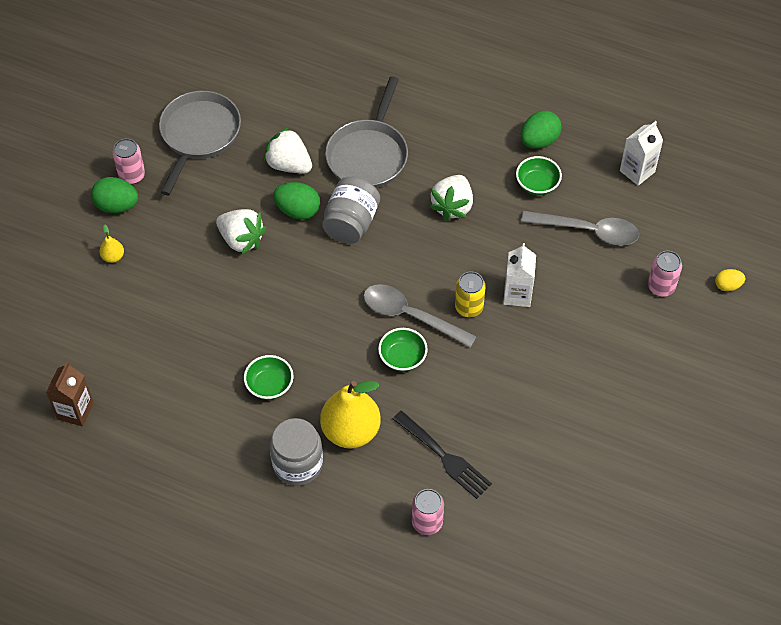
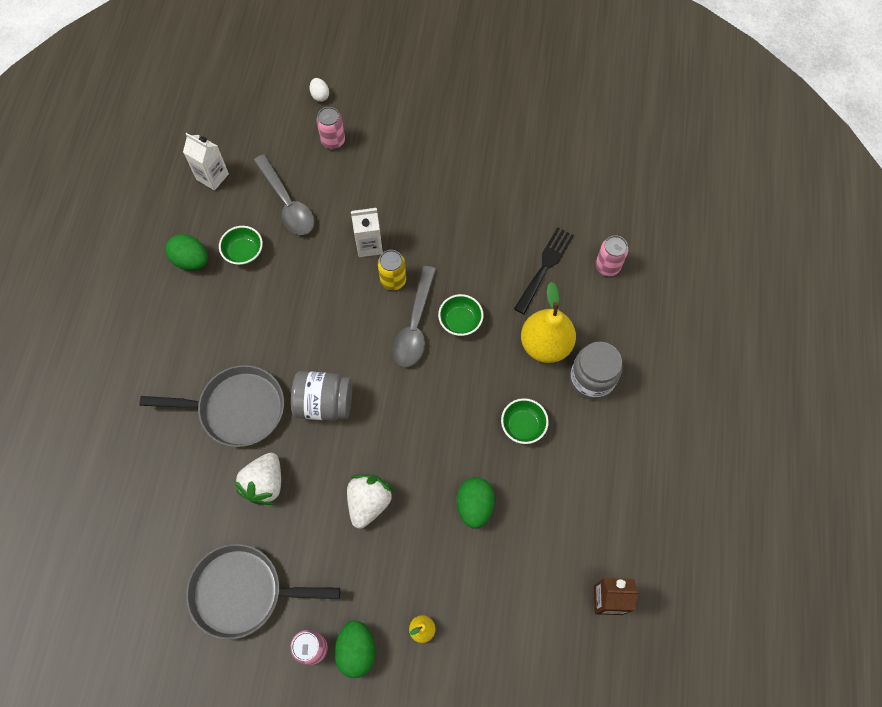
camera: 105 degrees left, 10 degrees up
(298, 211) = (320, 458): green egg -> green egg (474, 506)
(452, 206) = (284, 318): white strawberry -> none
(588, 231) = (287, 203): grey spoon -> grey spoon turned 150 degrees clockwise
(727, 286) = (320, 96): yellow egg -> white egg

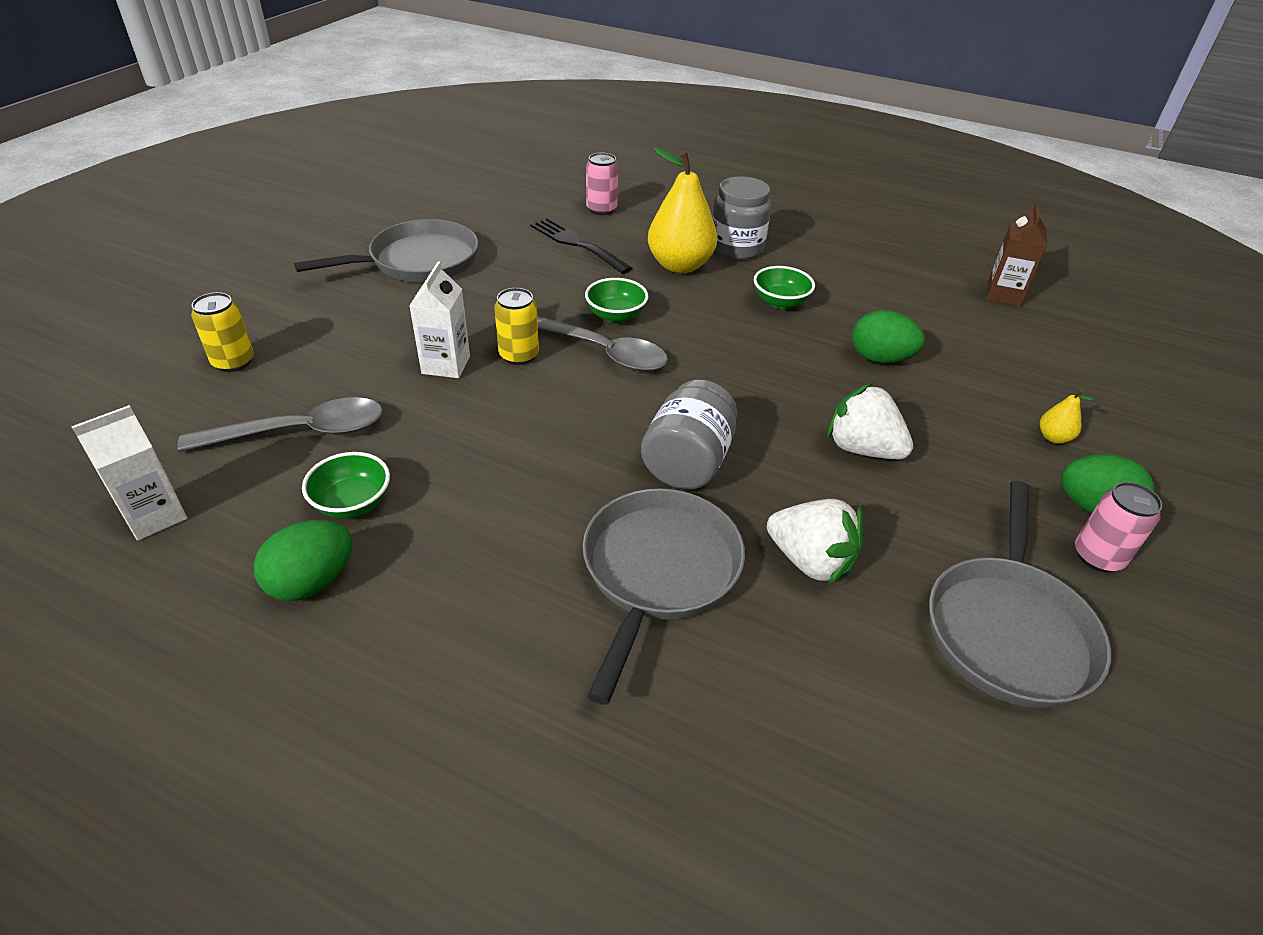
camera: 75 degrees left, 25 degrees down
(320, 96) = (136, 358): white egg -> none
(333, 141) = (233, 362): pink can -> yellow can
(476, 180) = (418, 261): none -> grey pan

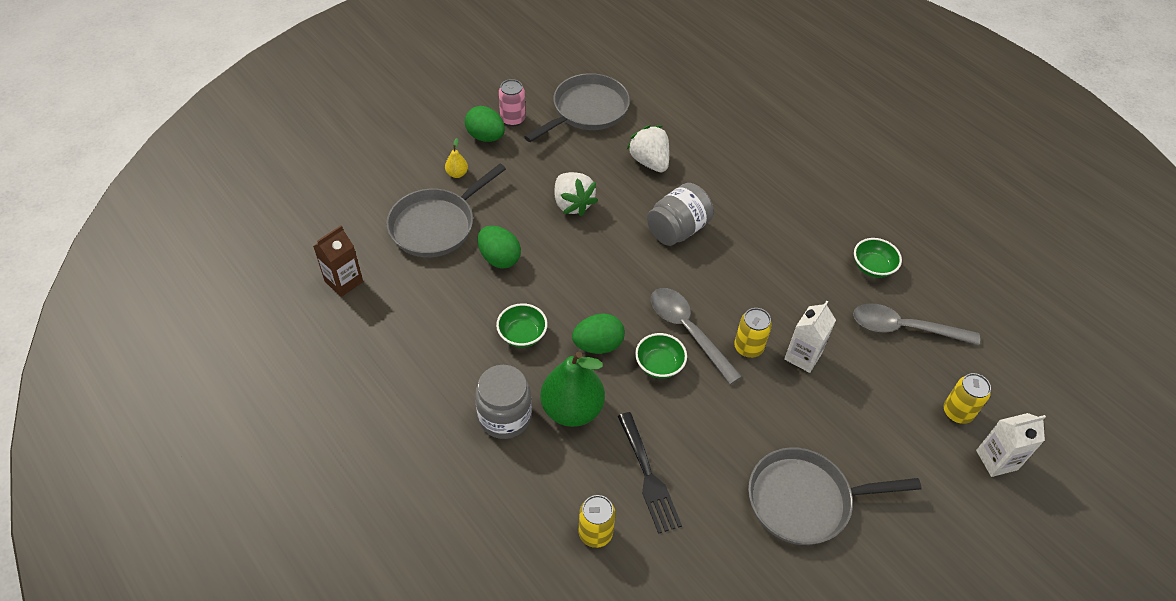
camera: 155 degrees left, 10 degrees up
(155, 516) = (981, 295): white carton -> white carton (996, 460)
(312, 582) = (893, 231): green egg -> green egg (598, 345)
(601, 209) = (595, 533): pink can -> yellow can
(658, 572) = (725, 181): grey pan -> grey pan (436, 225)
(680, 265) = (572, 409): yellow pear -> green pear

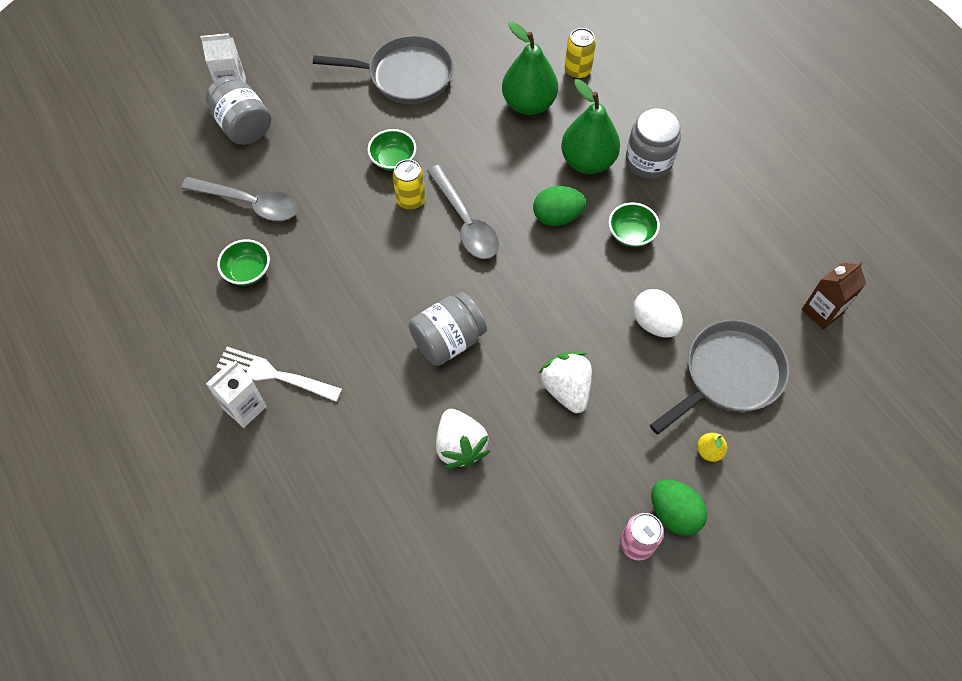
camera: 170 degrees left, 10 degrees up
(499, 258) = (654, 323): green egg -> white egg
(587, 110) = (530, 550): grey pan -> none
(648, 476) = (528, 104): black fork -> green pear
(659, 365) = (501, 192): green bowl -> green bowl (393, 160)
(803, 356) = (361, 187): white carton -> white carton (245, 407)
(811, 194) = (273, 374): none -> white fork
(957, 412) = (243, 126): yellow can -> grey jar

